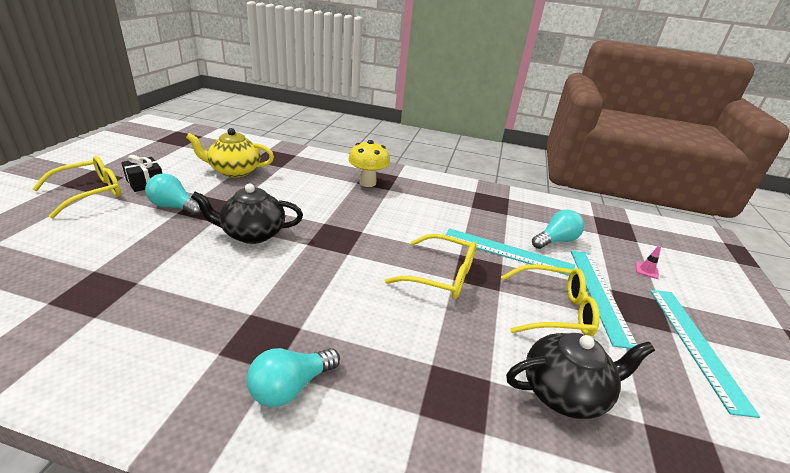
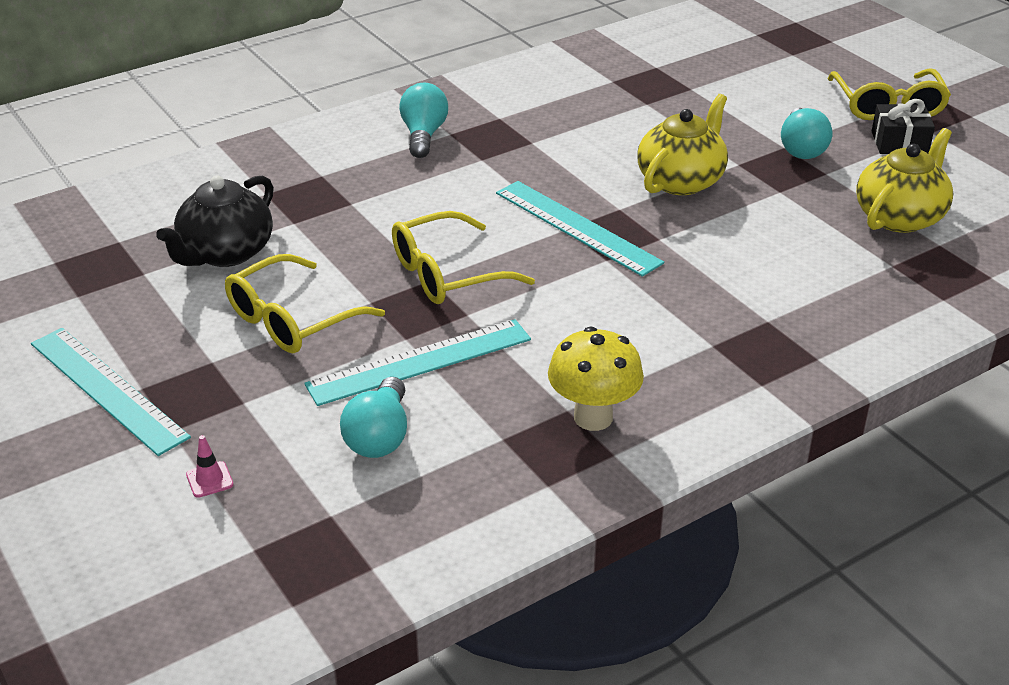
camera: 135 degrees right, 5 degrees up
(175, 207) = (801, 148): turquoise light bulb -> turquoise light bulb turned 120 degrees clockwise
(252, 234) = (681, 180): black teapot -> yellow teapot
(367, 183) = (757, 332): yellow mushroom -> yellow mushroom (593, 417)
(599, 294) = (254, 382): turquoise ruler -> turquoise ruler (577, 227)

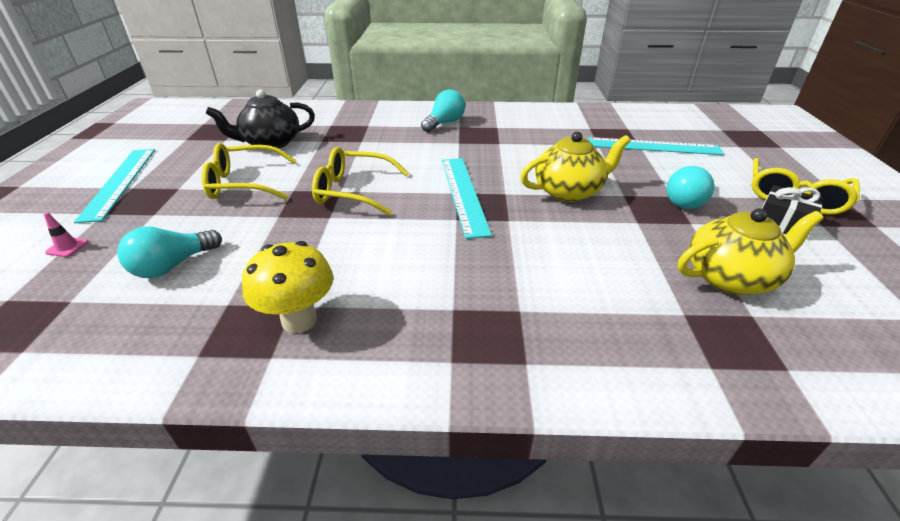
camera: 35 degrees right, 0 degrees up
(420, 362) = (263, 232): turquoise ruler -> turquoise ruler (653, 146)

